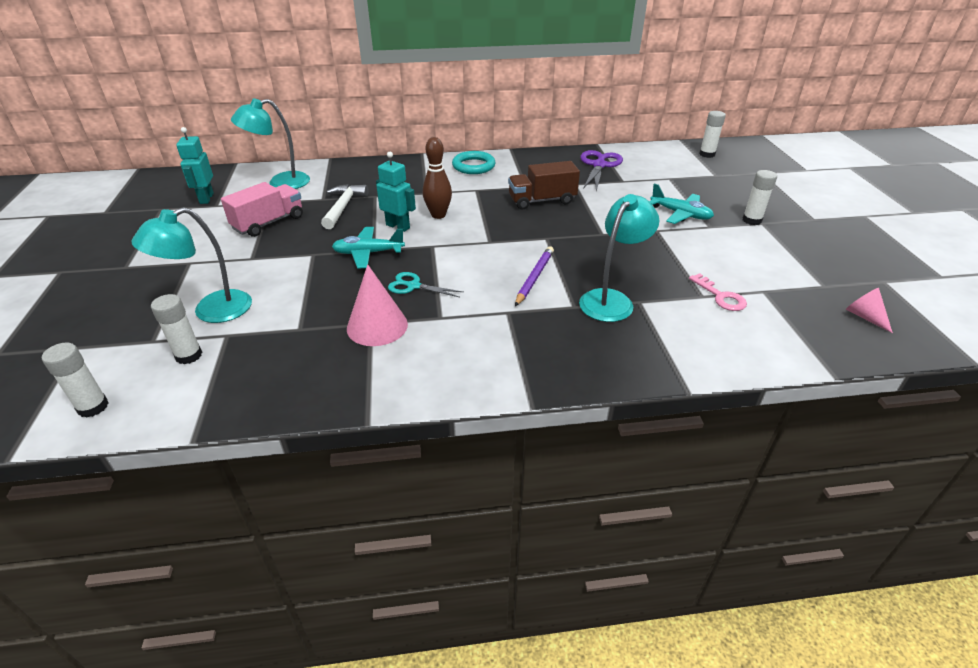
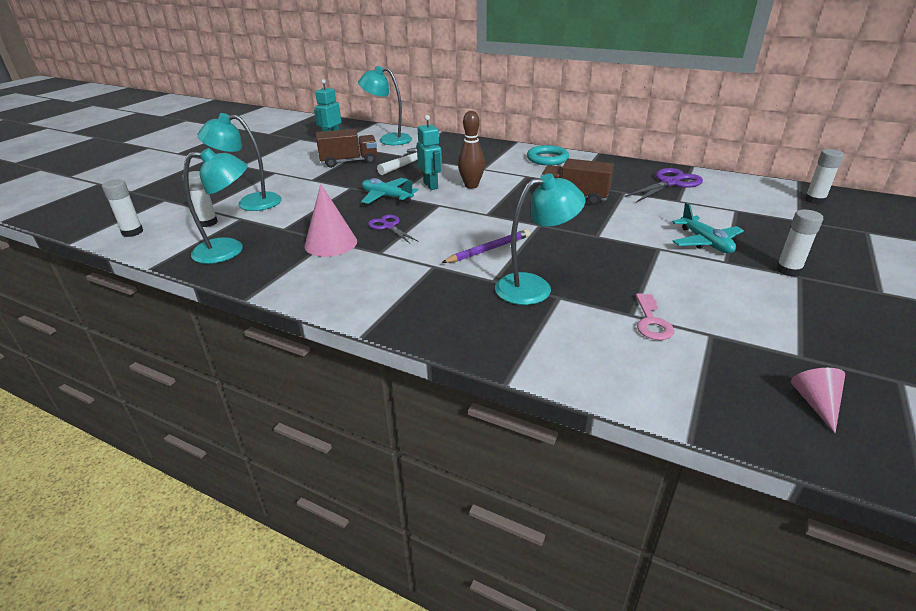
camera: 35 degrees right, 5 degrees down
(268, 223) = (349, 162): pink truck -> brown truck
(268, 378) = (229, 250): none -> turquoise lamp
(413, 286) = (389, 226): turquoise scissors -> purple scissors

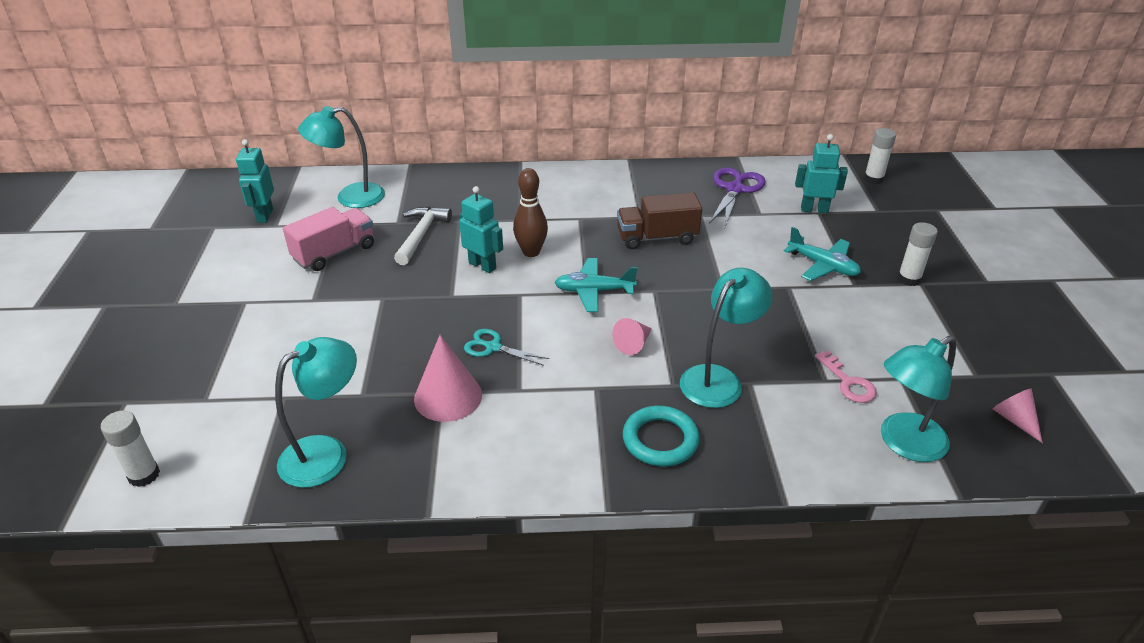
camera: 30 degrees left, 5 degrees up
(207, 222) = (243, 420): white glue stick -> none
(250, 202) = (267, 366): turquoise lamp -> turquoise lamp (903, 443)
(349, 162) = (334, 253): brown truck -> pink truck
(387, 197) = (445, 300): turquoise plane -> turquoise plane (594, 291)
(389, 226) = (493, 347): purple scissors -> turquoise scissors
(489, 249) = (633, 344): purple pencil -> pink cone
(547, 159) = (581, 183): turquoise ring -> turquoise ring (660, 440)
(733, 207) = (814, 210): none -> turquoise robot

